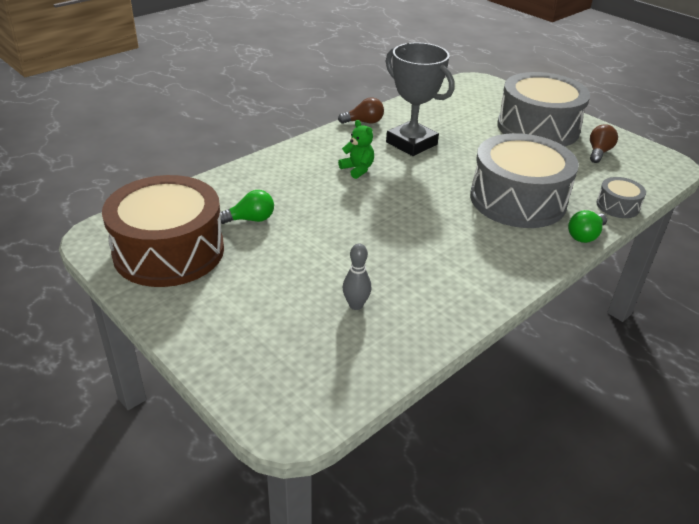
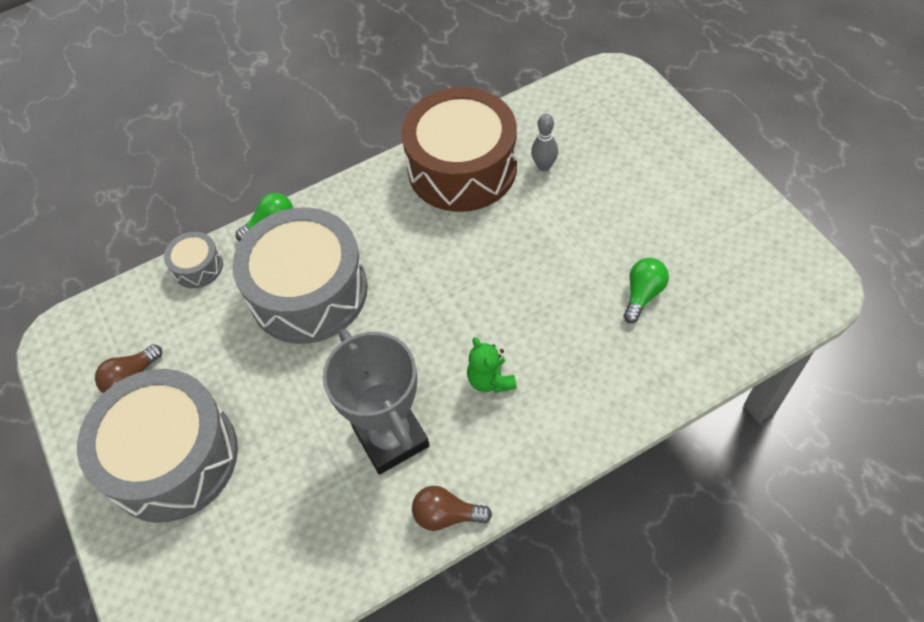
camera: 160 degrees left, 20 degrees up
(169, 251) = (733, 254): brown drum -> brown drum (462, 168)
(250, 219) = (642, 294): green light bulb -> green light bulb turned 120 degrees clockwise

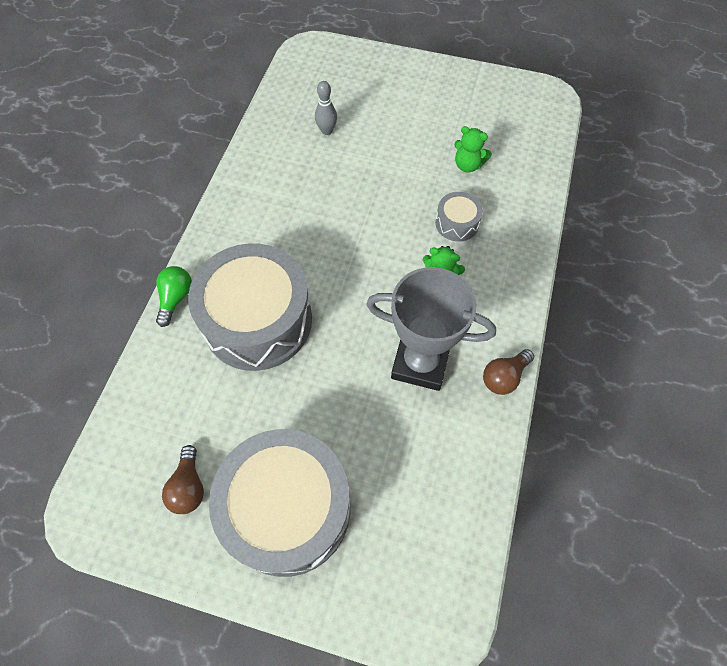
camera: 50 degrees left, 5 degrees up
(198, 267) = (149, 369): grey drum -> grey drum (457, 223)
(462, 168) = (274, 167): brown drum -> none
(642, 294) = (468, 165): green light bulb -> green teddy bear

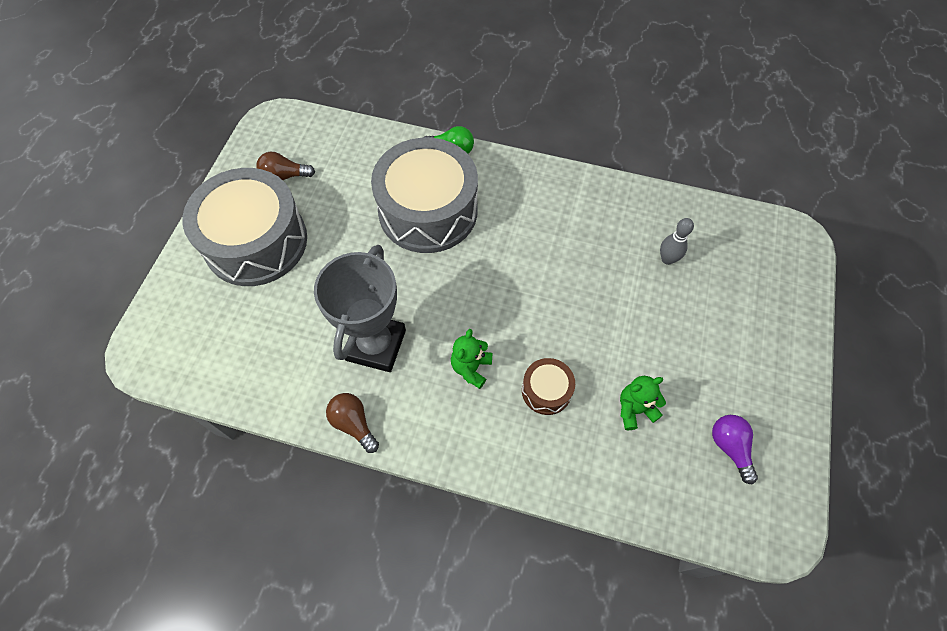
camera: 90 degrees right, 0 degrees up
(457, 223) = (546, 390): grey drum -> brown drum
(468, 165) = (635, 409): green teddy bear -> green teddy bear turned 45 degrees clockwise
(492, 113) = (730, 447): none -> purple light bulb

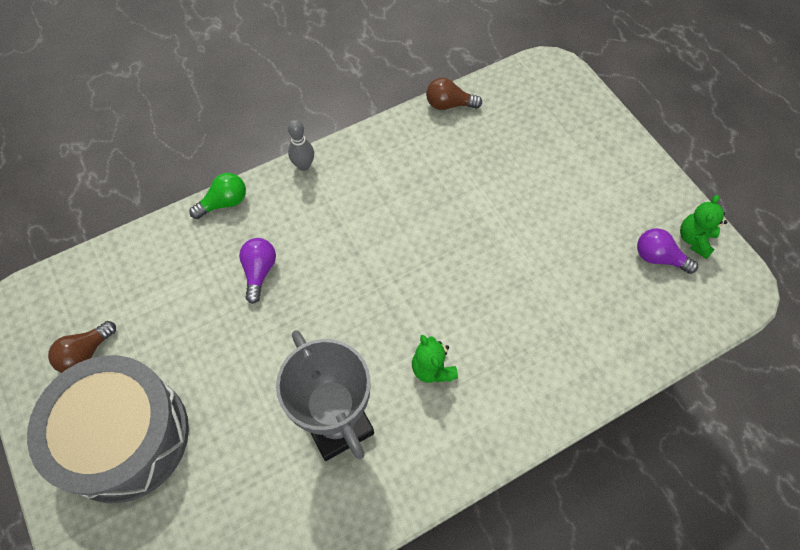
camera: 45 degrees left, 0 degrees up
(354, 424) = (389, 504): brown light bulb -> brown light bulb (449, 104)
(428, 211) = (259, 272): grey drum -> purple light bulb
(546, 390) = (504, 333): brown drum -> none
(635, 409) = (576, 288): green teddy bear -> green teddy bear (694, 239)
(667, 259) = (484, 156): grey bowling pin -> grey bowling pin (304, 165)

